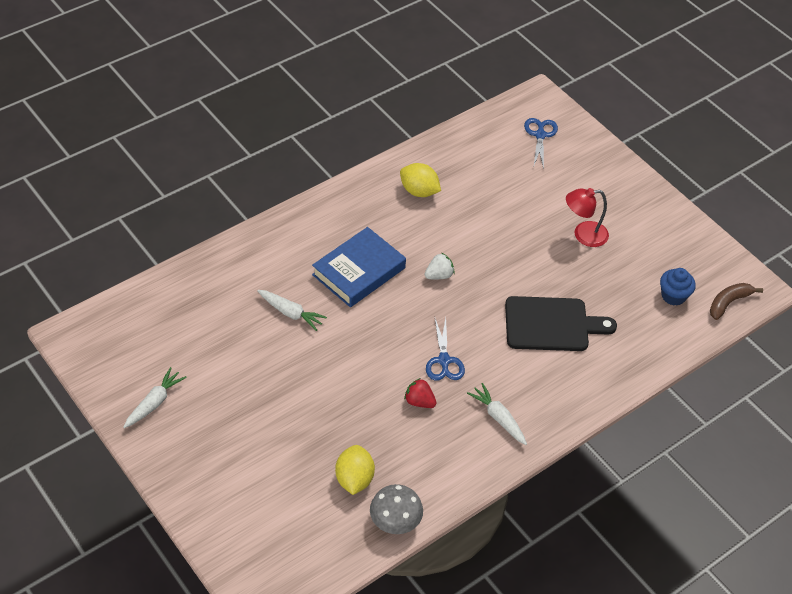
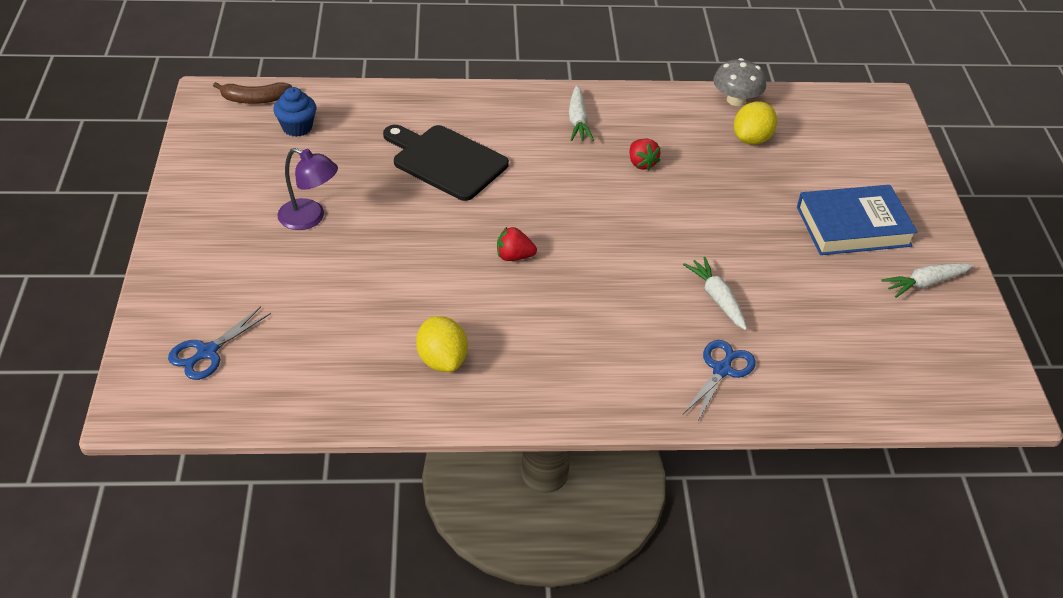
camera: 145 degrees left, 5 degrees down
(359, 271) = (602, 304): blue book -> blue book (853, 226)
(439, 275) = (514, 256): white strawberry -> red strawberry
(444, 361) = (586, 182): blue scissors -> blue scissors (722, 370)
(583, 235) = (310, 218): red lamp -> purple lamp

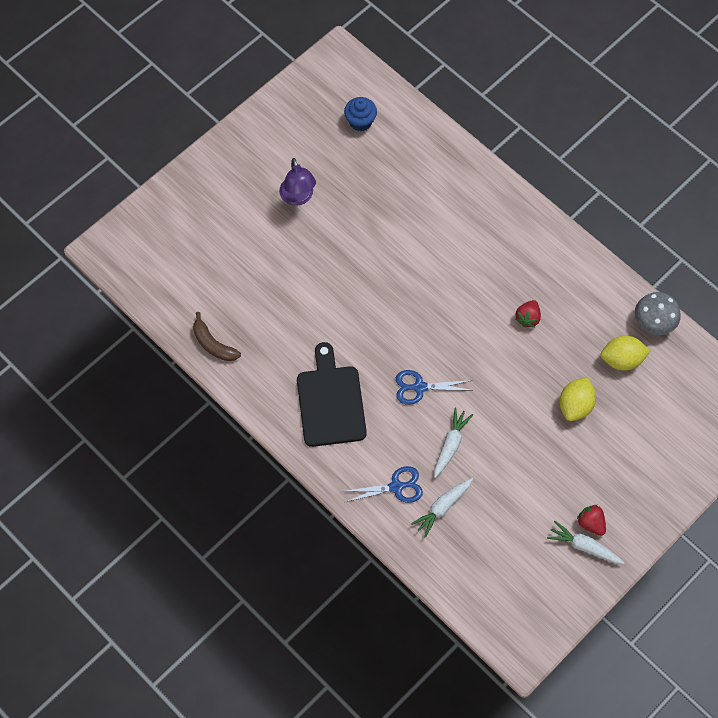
camera: 50 degrees right, 20 degrees up
(207, 352) = (164, 244): blue scissors -> blue scissors (419, 387)
(254, 99) = (359, 78): brown banana -> brown banana (213, 344)
(442, 360) = (265, 350): yellow lemon -> yellow lemon (575, 406)
(446, 161) = (415, 218): black cutting board -> black cutting board (330, 402)
(514, 256) = (375, 318): red strawberry -> red strawberry (591, 523)
(578, 121) = (530, 253): white carrot -> white carrot (442, 507)
(853, 226) = (596, 474): blue book -> none

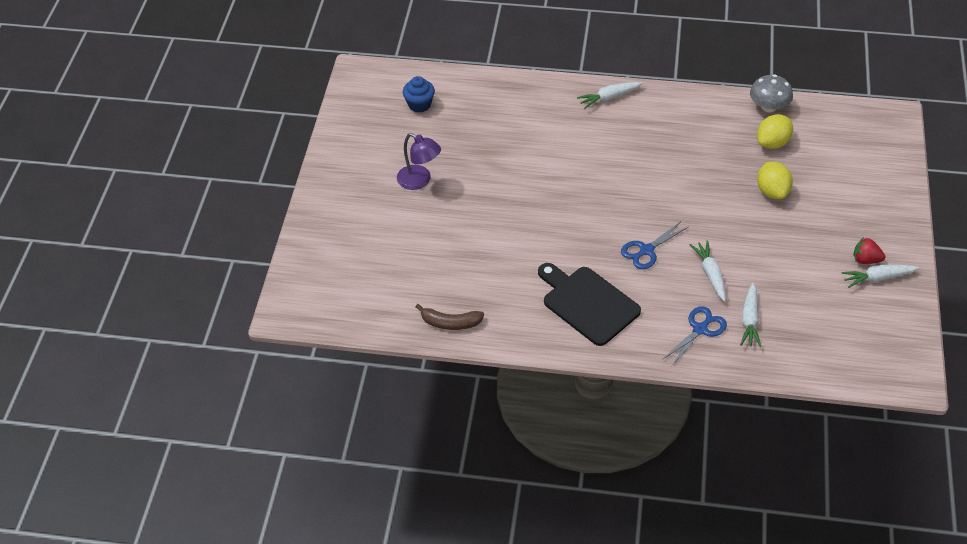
camera: 35 degrees left, 15 degrees down
(523, 220) = (609, 98): none -> white carrot
(527, 318) = (678, 157): red strawberry -> none

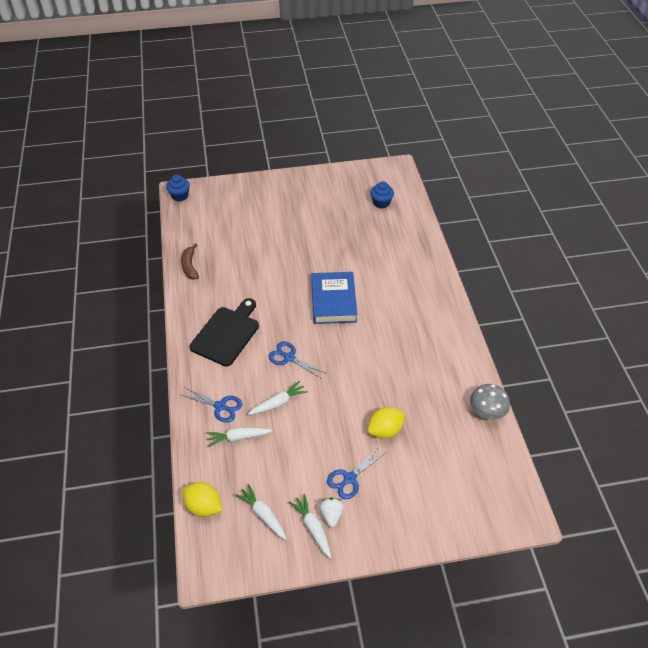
camera: 70 degrees right, 0 degrees up
(296, 312) = (180, 196): none -> blue cupcake
(419, 181) = (309, 221): purple lamp -> none
(571, 190) = (333, 301): none -> blue book
(609, 98) = (441, 302): white carrot -> white carrot (263, 514)
(772, 143) = (443, 421): yellow lemon -> yellow lemon (203, 506)
(825, 235) = (349, 478): none -> blue scissors
(865, 260) = (331, 515): red strawberry -> white strawberry

